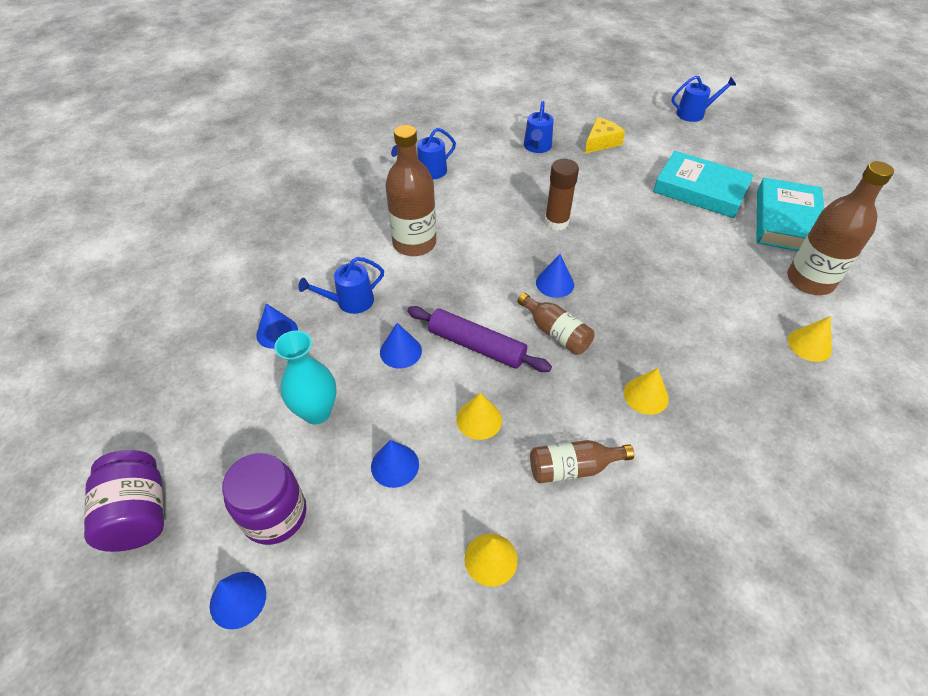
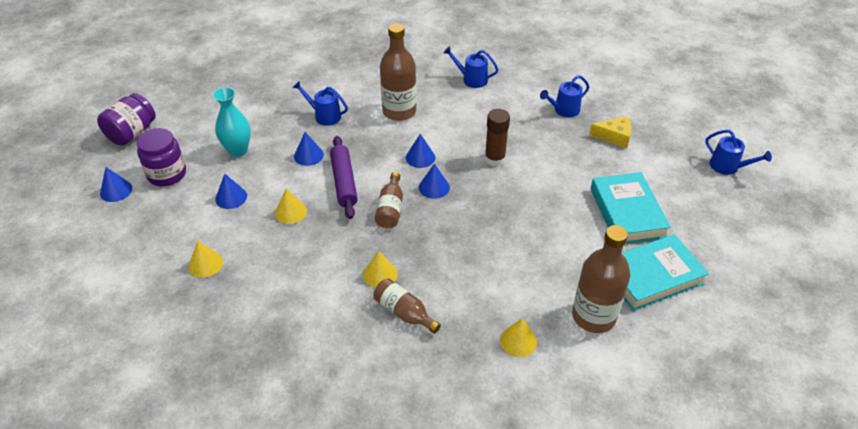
camera: 50 degrees right, 5 degrees down
(277, 332) = (275, 104): blue cone -> blue cone (420, 157)
(573, 468) = (293, 267): brown bottle -> brown bottle (404, 313)

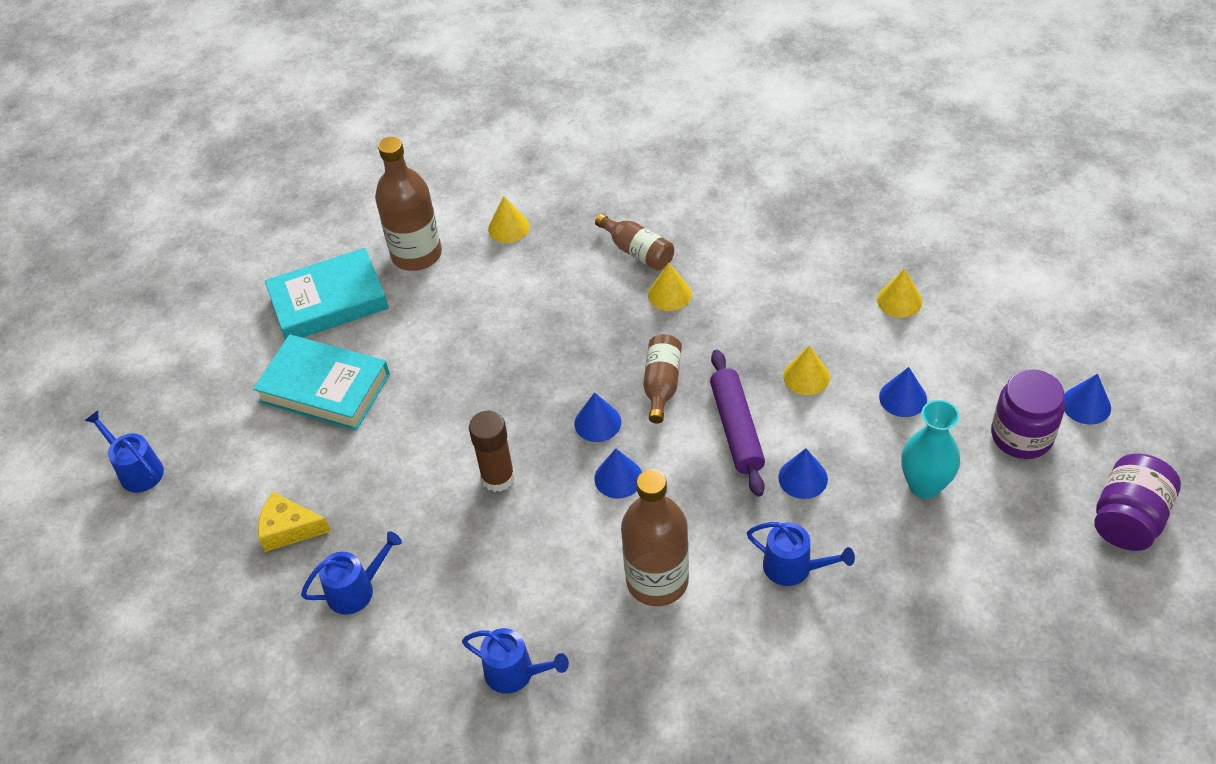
camera: 175 degrees left, 5 degrees up
(627, 212) = (325, 388): turquoise book -> turquoise book turned 60 degrees counterclockwise

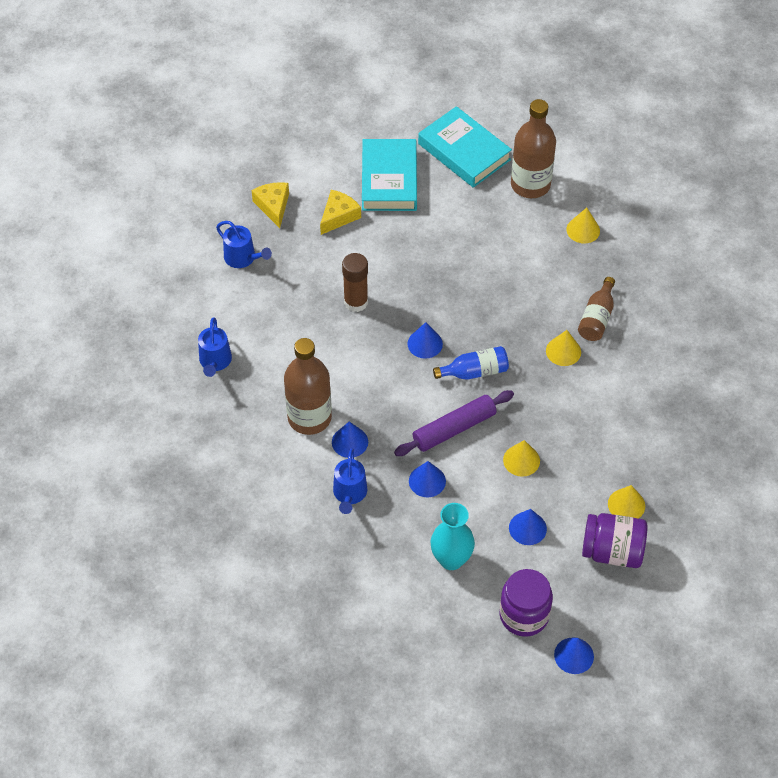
camera: 65 degrees right, 5 degrees up
(137, 470) = (285, 111): blue watering can -> none
(350, 458) = (338, 216): none -> yellow cheese
(618, 478) = (383, 370): blue cone -> blue cone (350, 442)
(661, 385) = (474, 371): brown bottle -> blue bottle
(1128, 519) = (473, 700): purple jar -> purple jar (612, 551)

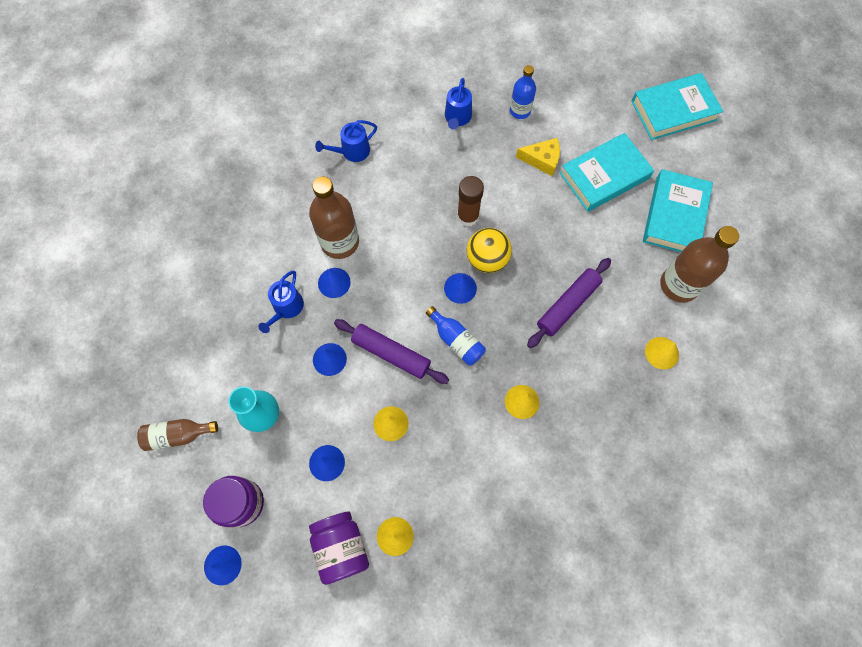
camera: 60 degrees right, 15 degrees up
(273, 206) = (520, 111): yellow cheese -> blue bottle
(349, 494) = (286, 308): blue watering can -> blue watering can turned 45 degrees counterclockwise
(360, 95) = (673, 110): none -> turquoise book
(410, 309) = (487, 259): none -> yellow ball
(496, 272) = (568, 305): none -> purple rolling pin
(597, 318) = (575, 412): brown bottle -> brown bottle (178, 435)

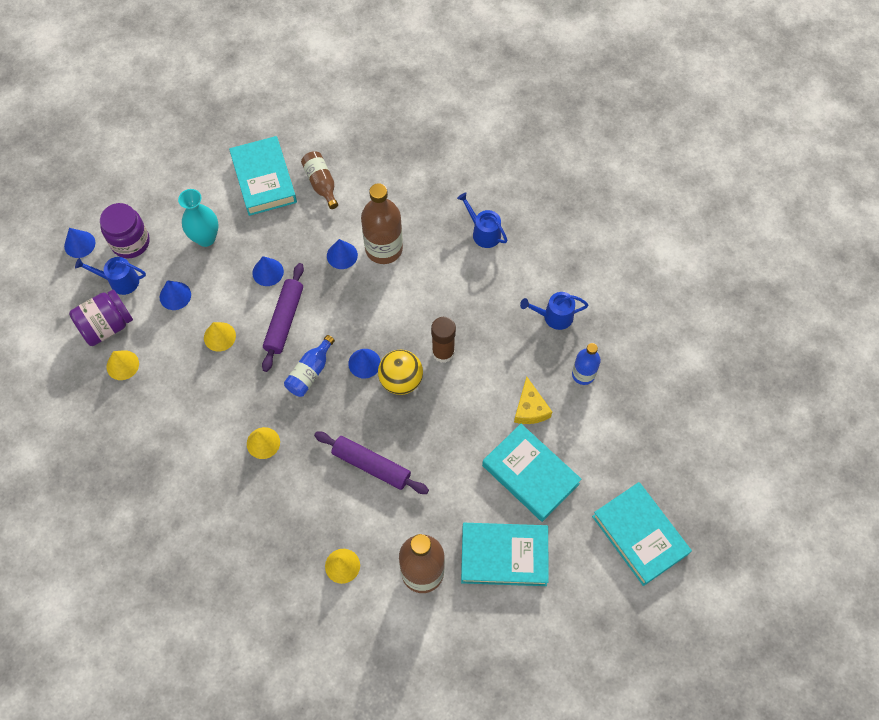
camera: 75 degrees right, 5 degrees down
(178, 435) = (177, 180): brown bottle -> brown bottle (321, 184)
(214, 341) = (264, 179): none -> turquoise book
(286, 308) = (307, 224): blue watering can -> blue watering can (120, 281)

